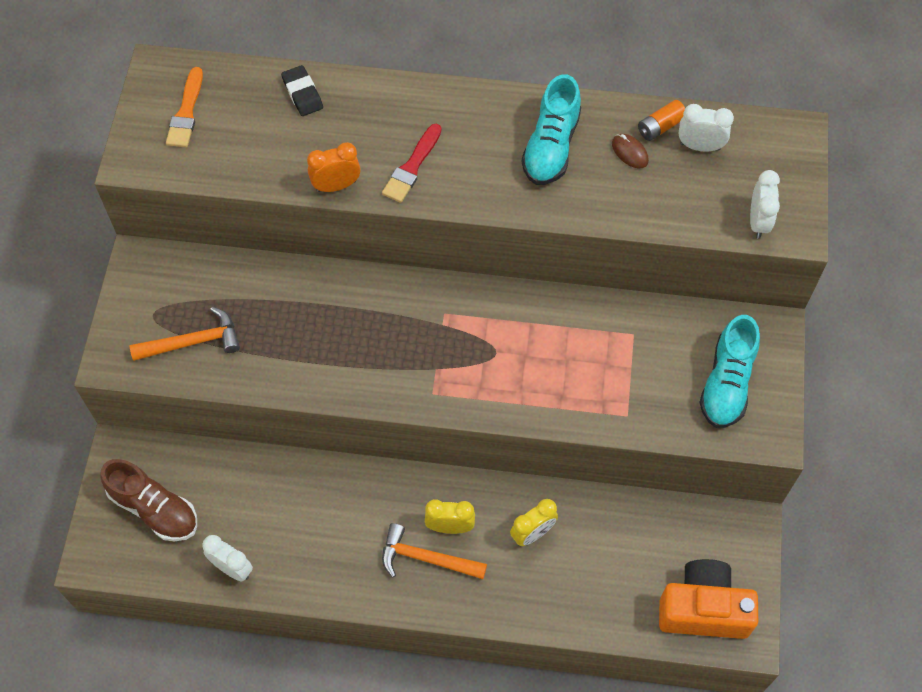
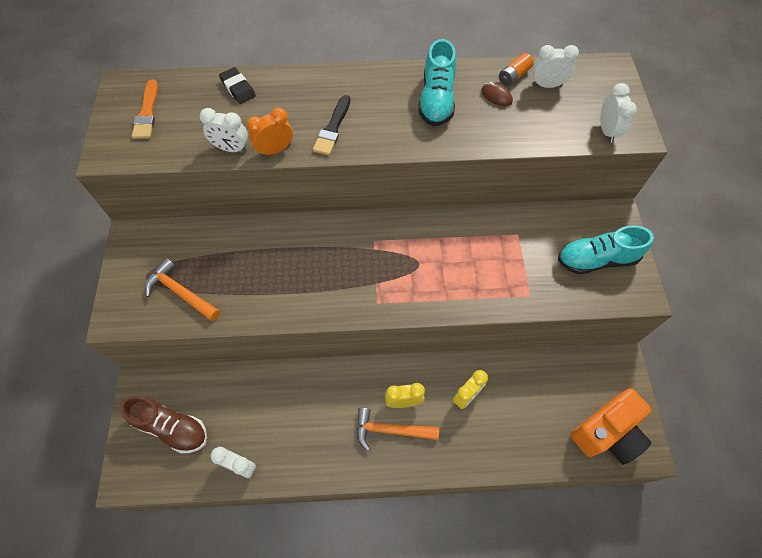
camera: 10 degrees left, 0 degrees up
(193, 342) = (181, 292): orange hammer -> orange hammer turned 120 degrees counterclockwise
(283, 176) = (231, 148): none -> white clock
(412, 167) = (333, 128): red brush -> black brush
(703, 609) = (607, 433): orange camera -> orange camera turned 150 degrees clockwise
(726, 383) = (596, 259): turquoise shoe -> turquoise shoe turned 75 degrees clockwise

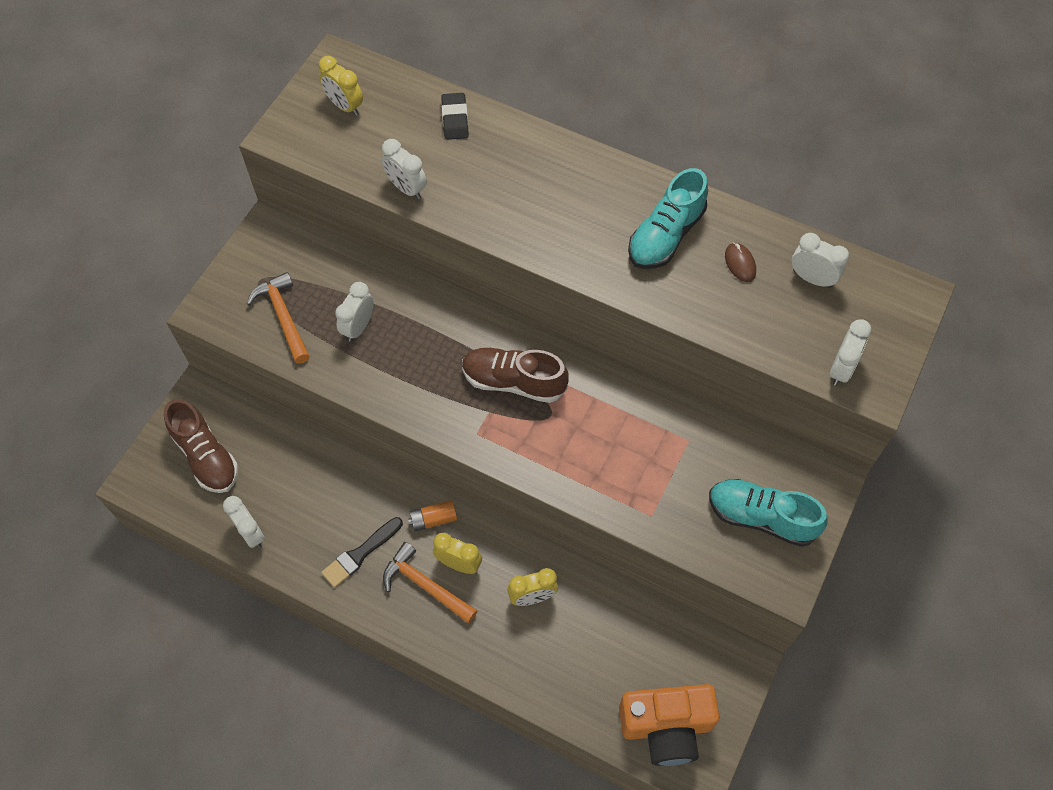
camera: 30 degrees right, 0 degrees up
(147, 113) = (345, 106): orange brush -> yellow clock
(244, 272) = (358, 327): none -> white clock
(275, 150) = (450, 211): orange clock -> none
(333, 128) = (527, 215): black brush -> black brush (360, 554)
(379, 254) = (513, 381): none -> brown shoe
(514, 76) = (780, 248): orange battery -> orange battery (433, 519)

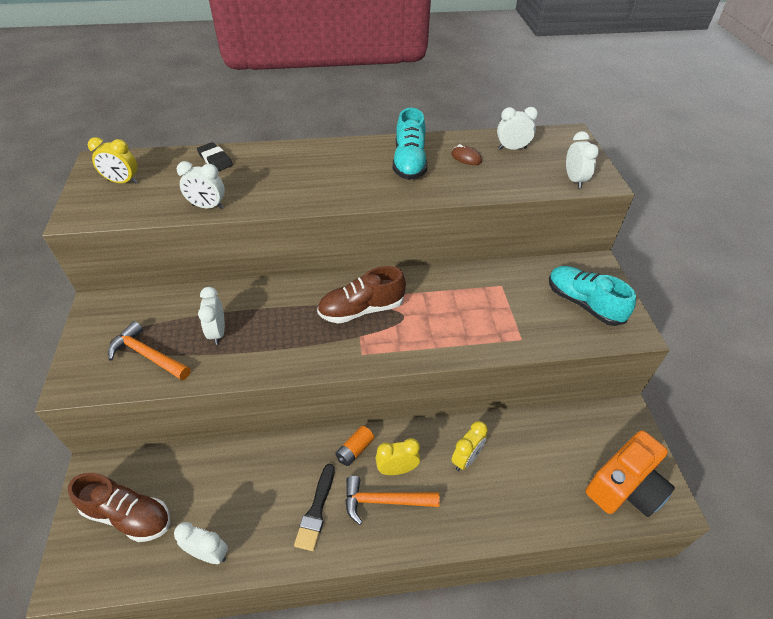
camera: 35 degrees left, 15 degrees down
(761, 517) = (583, 303): turquoise shoe -> turquoise shoe turned 60 degrees clockwise

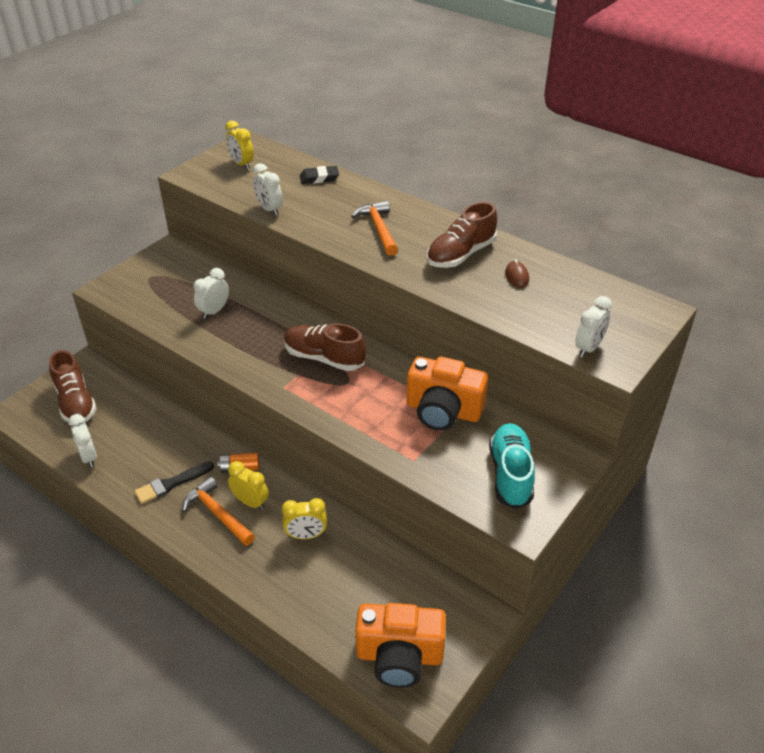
camera: 45 degrees right, 5 degrees down
(147, 355) = (159, 299): orange hammer -> orange hammer (378, 229)
(215, 160) = (319, 178): black eraser -> black eraser turned 75 degrees clockwise
(409, 162) = (460, 254): turquoise shoe -> brown shoe
(490, 291) = (443, 411): none -> orange camera
(512, 148) = (574, 291): white clock -> none

